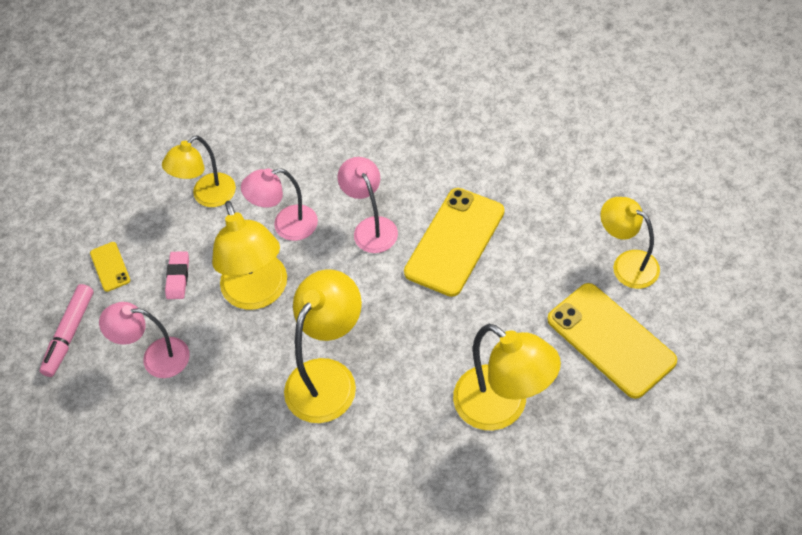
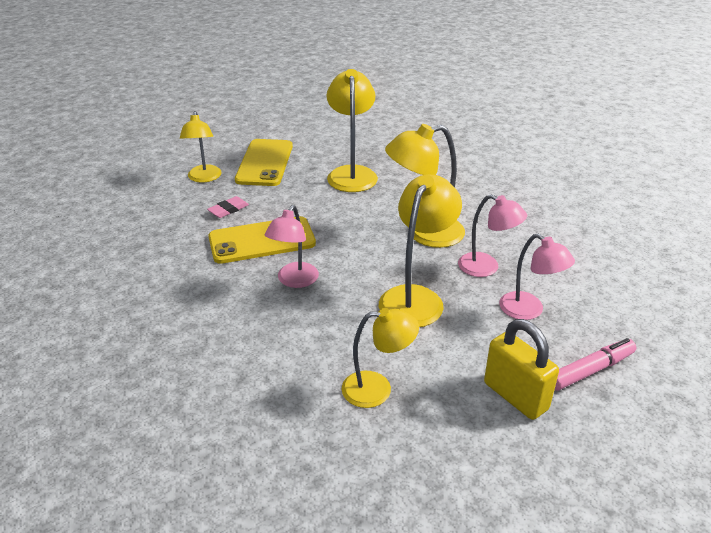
camera: 140 degrees left, 20 degrees down
(110, 267) = (515, 396): yellow phone -> yellow padlock
(178, 277) = (464, 347): pink eraser -> pink eraser (228, 210)
(286, 225) = (345, 322): pink lamp -> pink lamp (486, 267)

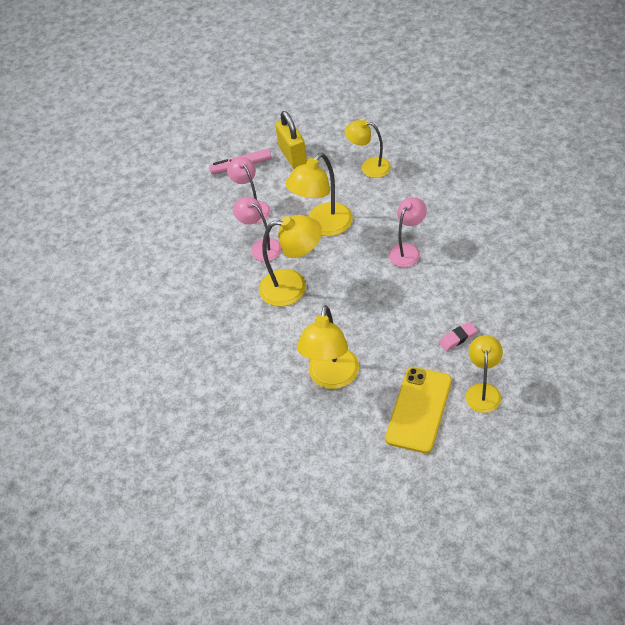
camera: 160 degrees left, 15 degrees up
(262, 240) = (429, 295): yellow phone -> none

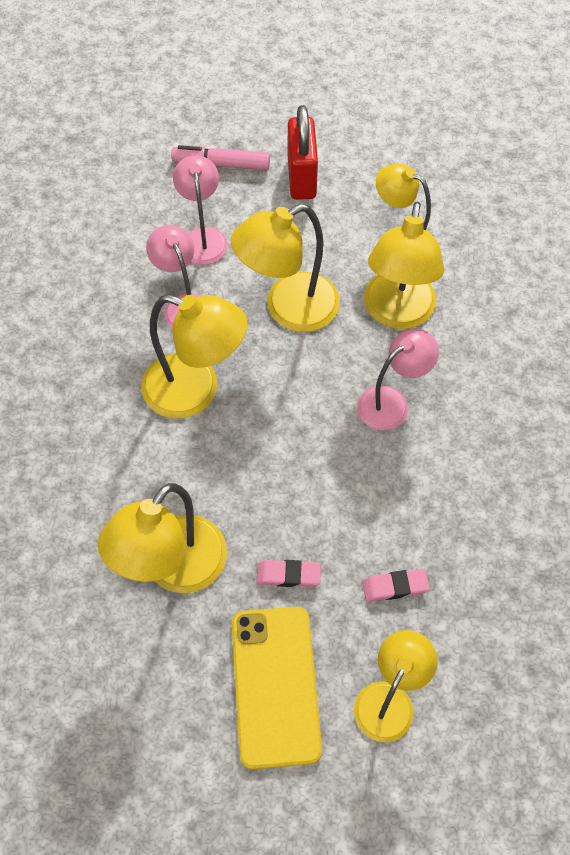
camera: 15 degrees right, 10 degrees up
(293, 156) = (301, 177): yellow padlock -> red padlock
(386, 205) = (397, 313): none -> yellow lamp
(397, 355) = (288, 575): none -> pink eraser
(419, 409) = (275, 685): yellow phone -> yellow phone turned 45 degrees counterclockwise

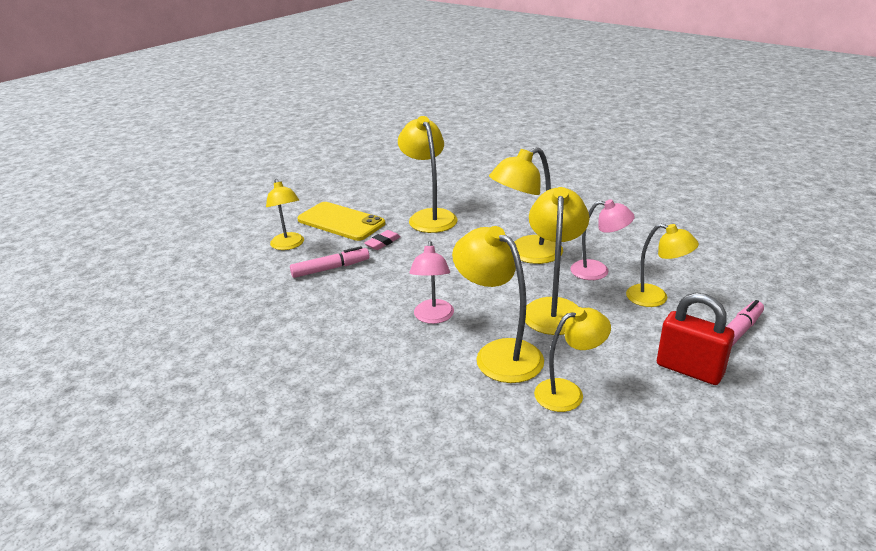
camera: 130 degrees right, 30 degrees down
(203, 238) = (655, 298): pink lamp -> yellow lamp
(395, 587) = (330, 268): pink eraser -> pink marker

